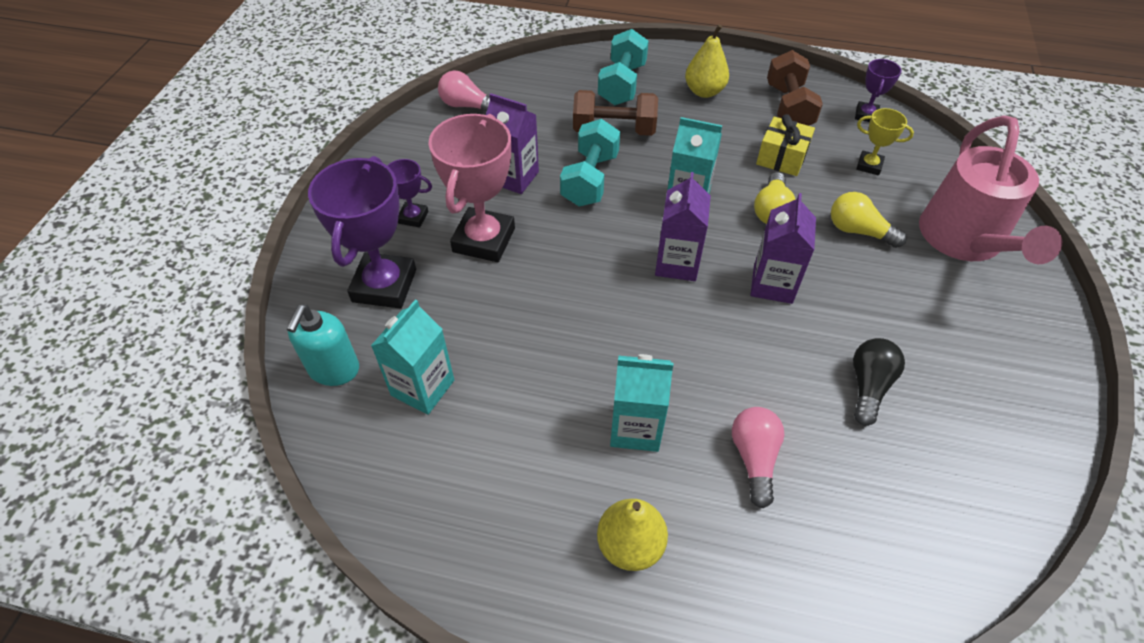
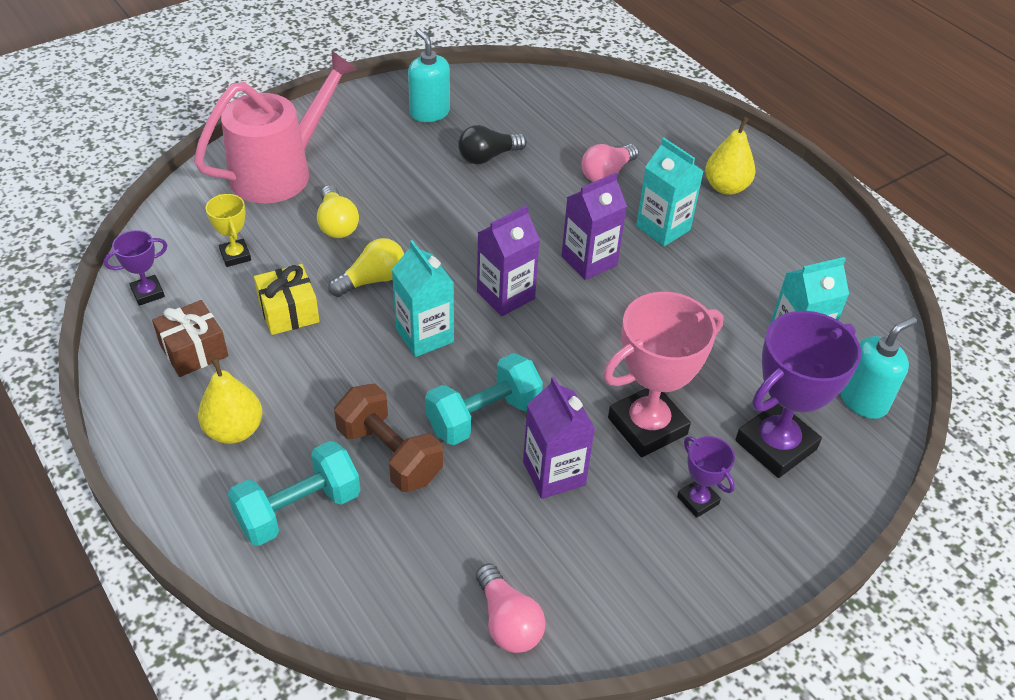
camera: 140 degrees left, 5 degrees down
(772, 284) = (457, 237): purple carton -> purple carton (589, 261)
(788, 107) = (194, 350): brown dumbbell -> brown gift
(988, 398) = (429, 112): none -> turquoise soap dispenser

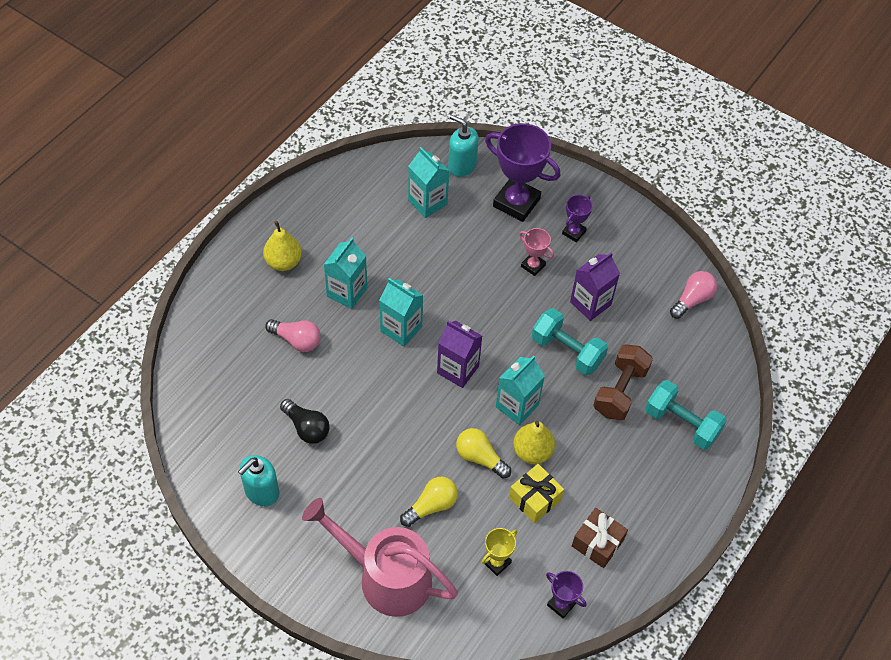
camera: 110 degrees left, 10 degrees up
(234, 430) = (647, 485): yellow pear -> yellow pear (532, 452)
(589, 261) = (401, 329): purple carton -> turquoise carton
(647, 426) = (533, 266): pink trophy -> pink trophy, size x0.49

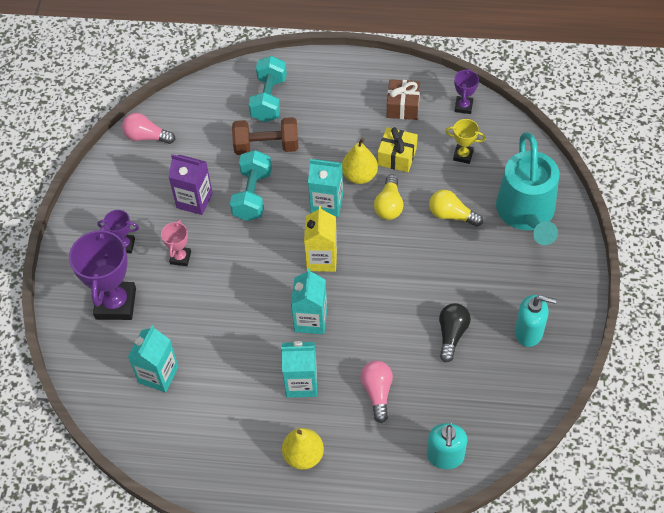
camera: 115 degrees left, 0 degrees up
(385, 576) = (527, 214): pink watering can -> turquoise watering can
(458, 369) = (322, 259): purple carton -> yellow carton
(462, 166) = (95, 370): turquoise soap dispenser -> turquoise soap dispenser (445, 456)

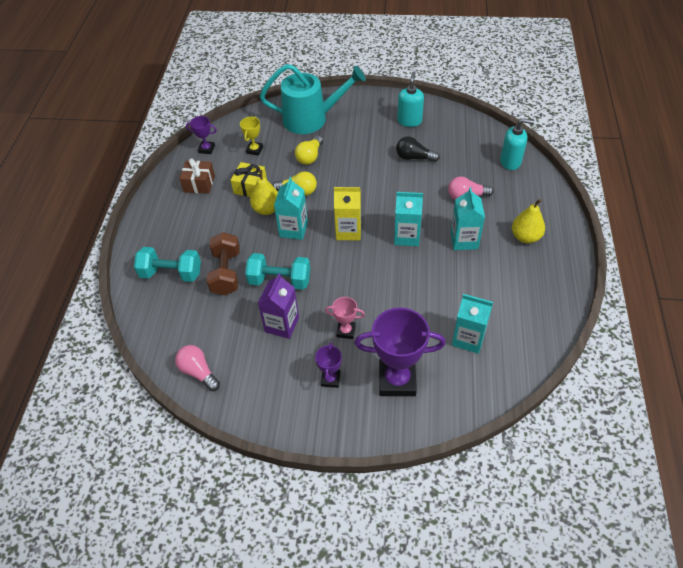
camera: 90 degrees left, 5 degrees down
(146, 137) = (198, 372): pink light bulb -> pink light bulb turned 120 degrees clockwise

